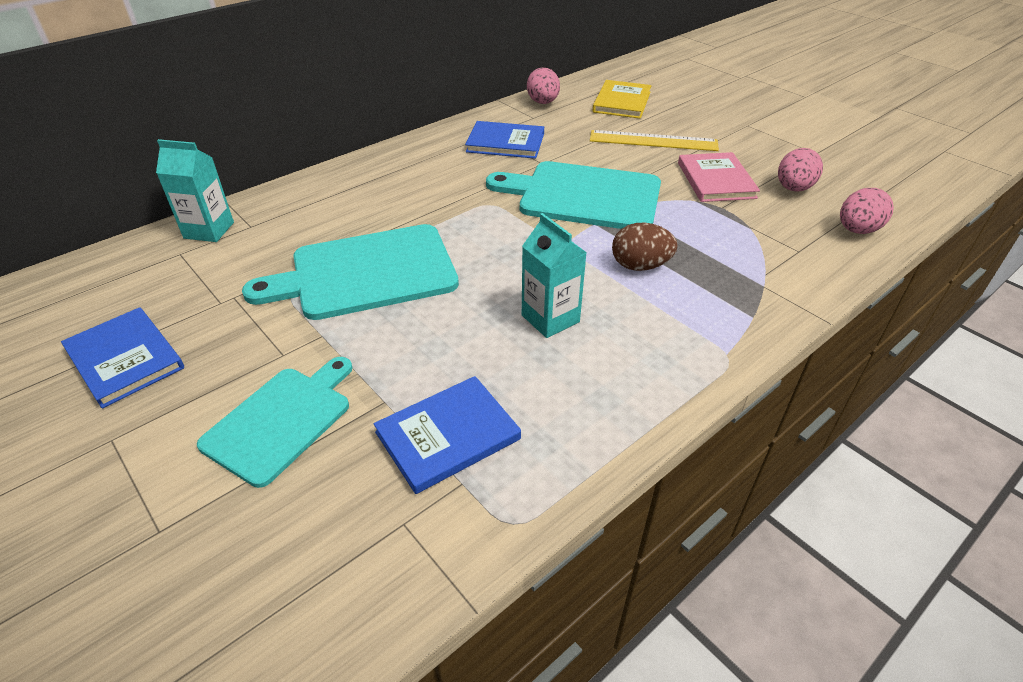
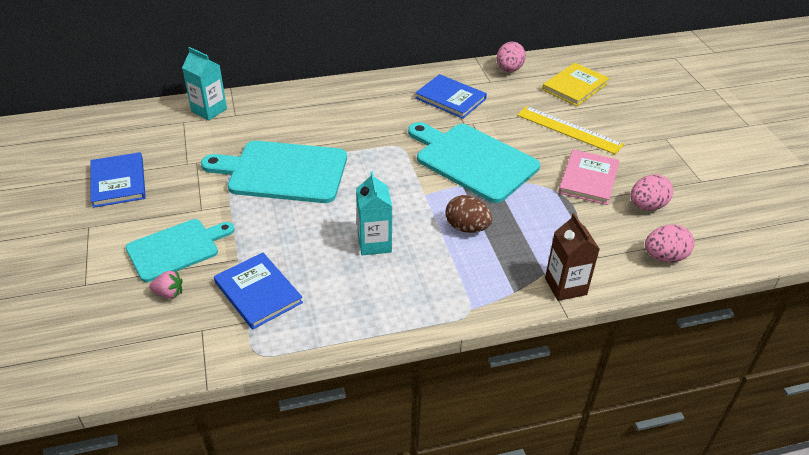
camera: 25 degrees right, 0 degrees up
(313, 489) = (169, 293): none -> pink strawberry
(448, 436) = (258, 292): blue book -> blue book turned 60 degrees clockwise
(798, 292) = (565, 286): none -> brown carton

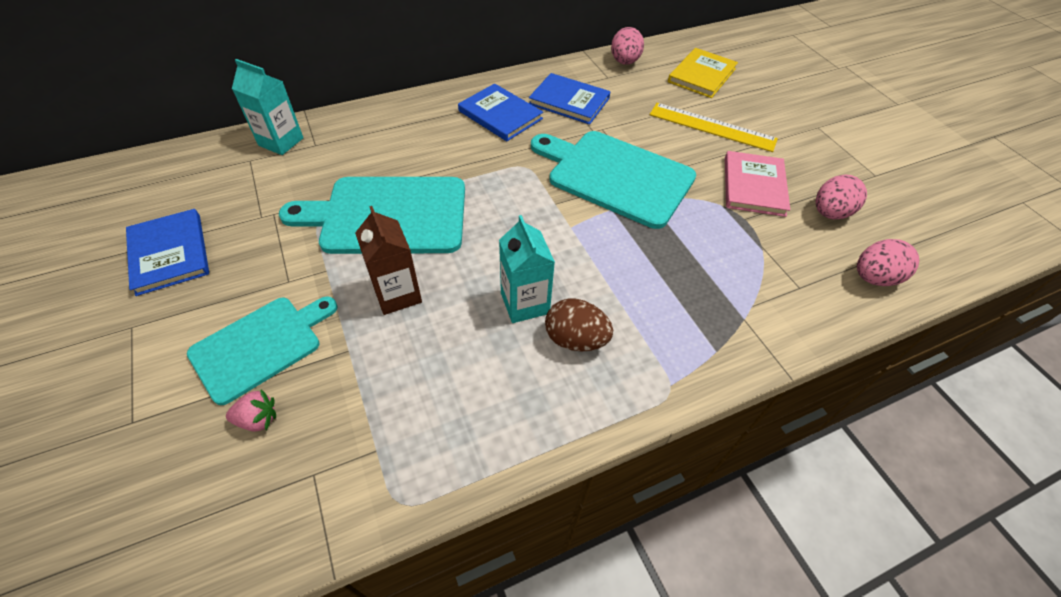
camera: 10 degrees left, 10 degrees up
(258, 292) = (385, 400): blue book -> blue book (500, 115)
(467, 228) = (633, 267): brown egg -> brown egg (575, 339)
(565, 286) = (775, 334): brown carton -> brown carton (397, 294)

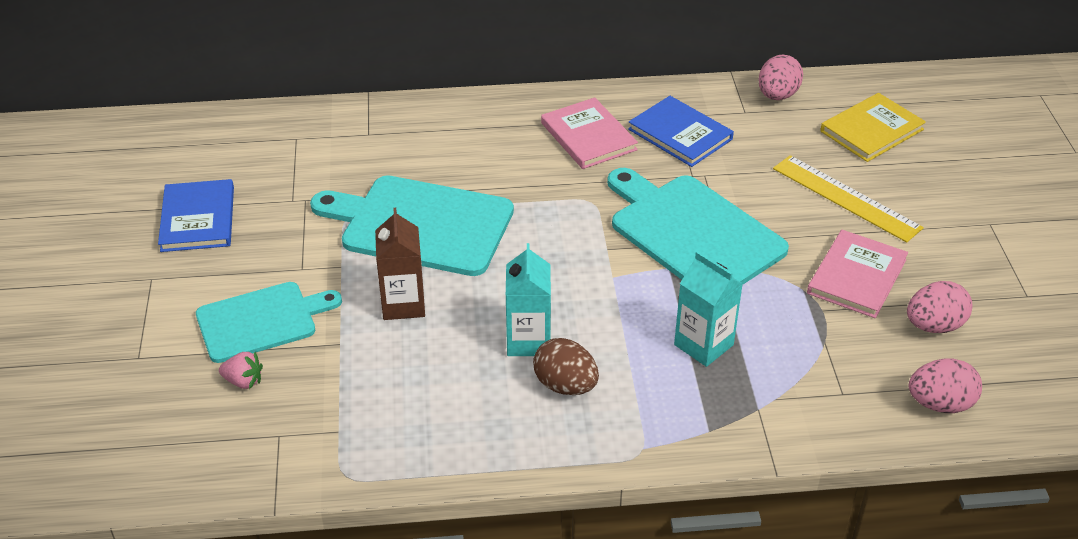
camera: 20 degrees right, 10 degrees down
(281, 142) = (333, 124): turquoise carton -> turquoise carton (703, 345)
(500, 115) = (588, 136): blue book -> pink book

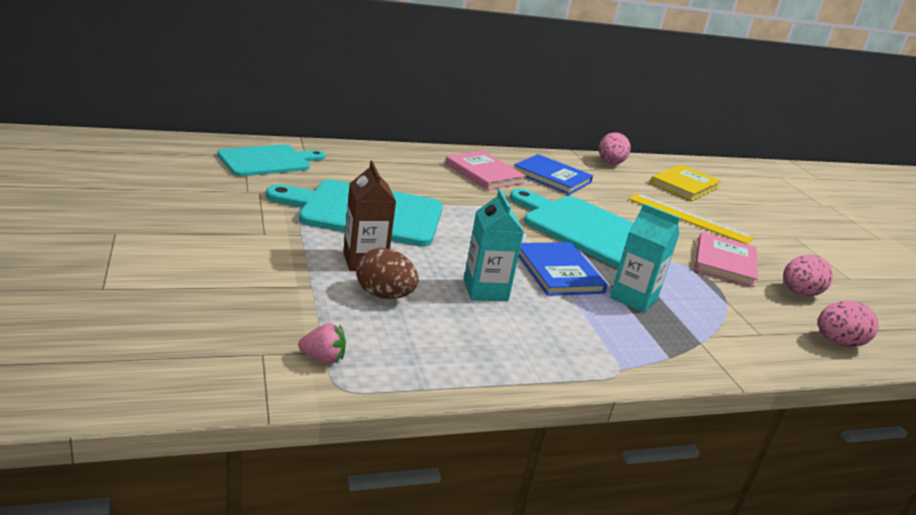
camera: 15 degrees left, 15 degrees down
(198, 219) = (160, 197): blue book -> blue book (558, 272)
(243, 381) = (218, 310): pink strawberry -> pink strawberry (323, 358)
(261, 321) = (231, 267): turquoise cutting board -> turquoise cutting board (268, 161)
(565, 385) = (530, 322): brown egg -> brown egg (384, 295)

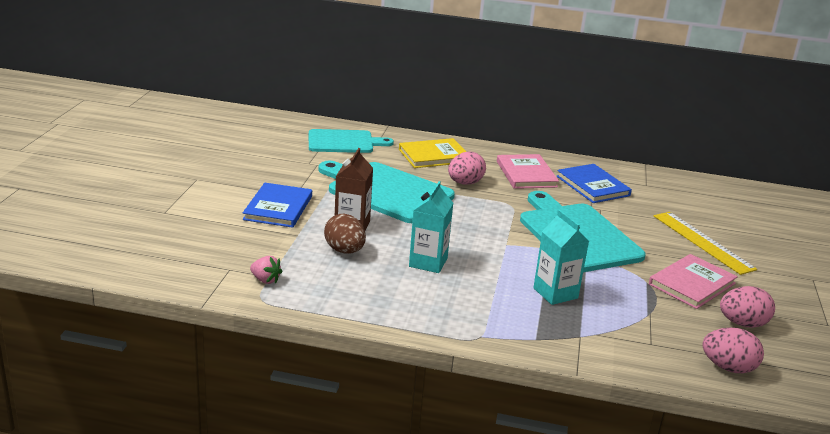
camera: 30 degrees right, 0 degrees up
(558, 272) = (508, 261): blue book -> blue book (278, 208)
(610, 163) = (674, 181): pink egg -> pink egg (465, 183)
(684, 185) = (739, 212): yellow book -> yellow book (433, 156)

